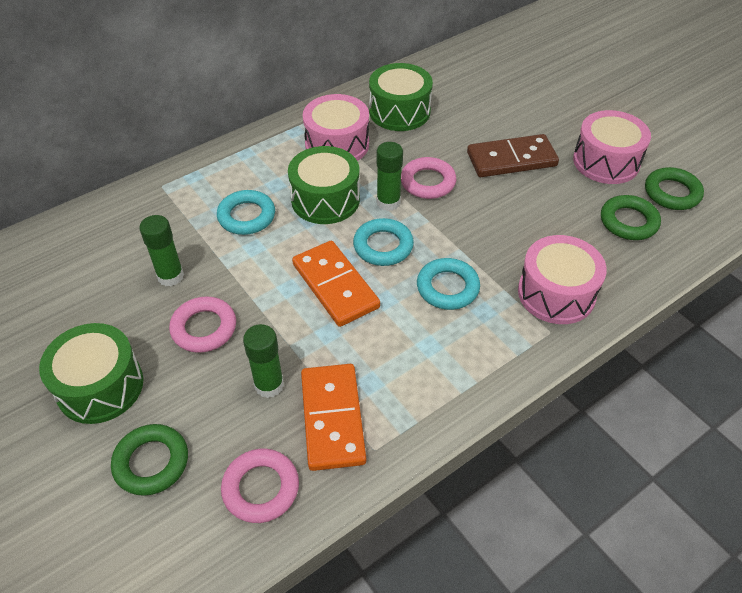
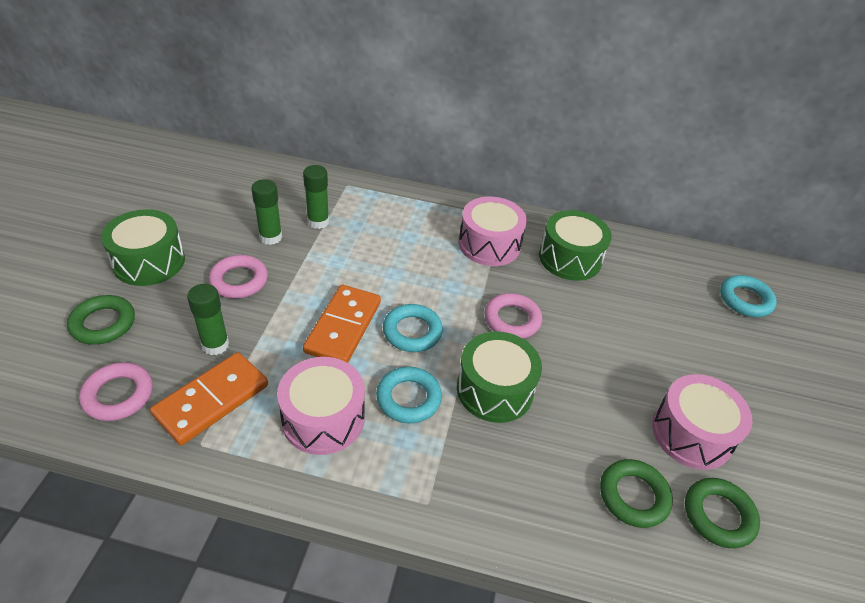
camera: 45 degrees right, 5 degrees down
(246, 216) = (363, 240): turquoise ring -> turquoise ring (745, 300)
(325, 199) = (425, 271): green drum -> green drum (494, 390)
(388, 202) = (462, 308): green glue stick -> green glue stick (318, 222)
(511, 159) = (605, 360): brown domino -> none
(556, 293) = (479, 483): pink drum -> pink drum (323, 418)

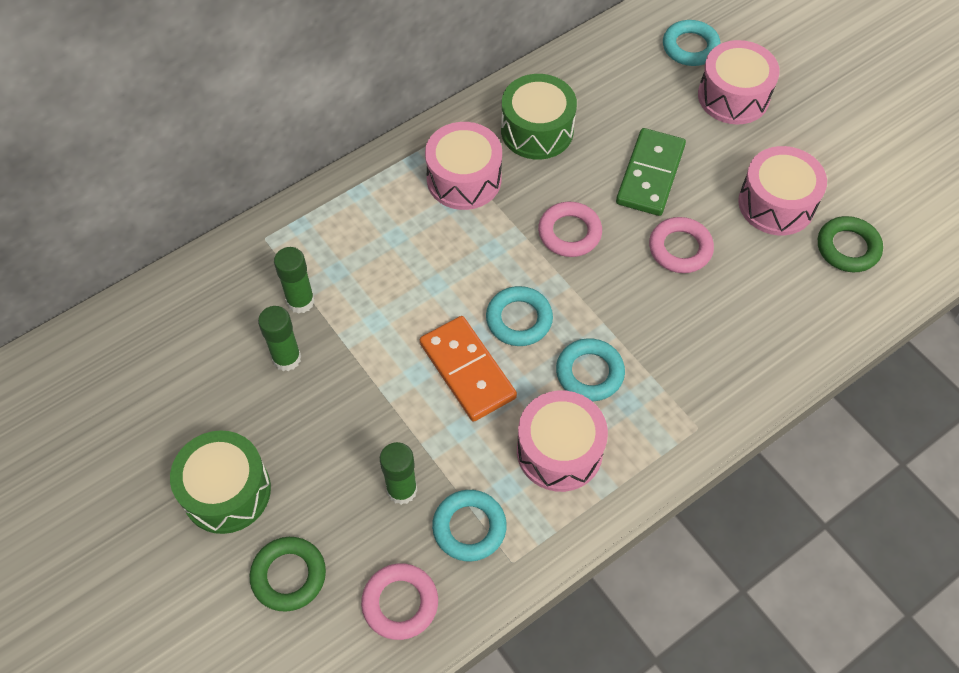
camera: 45 degrees left, 15 degrees up
(212, 400) = (469, 527): orange domino -> turquoise ring
(239, 280) = (328, 423): pink ring -> pink ring (680, 248)
(494, 390) = (631, 303): green drum -> none
(614, 338) = (650, 175): none -> green domino
(633, 496) = (794, 287): green ring -> none
(743, 348) = (733, 96): none -> pink drum

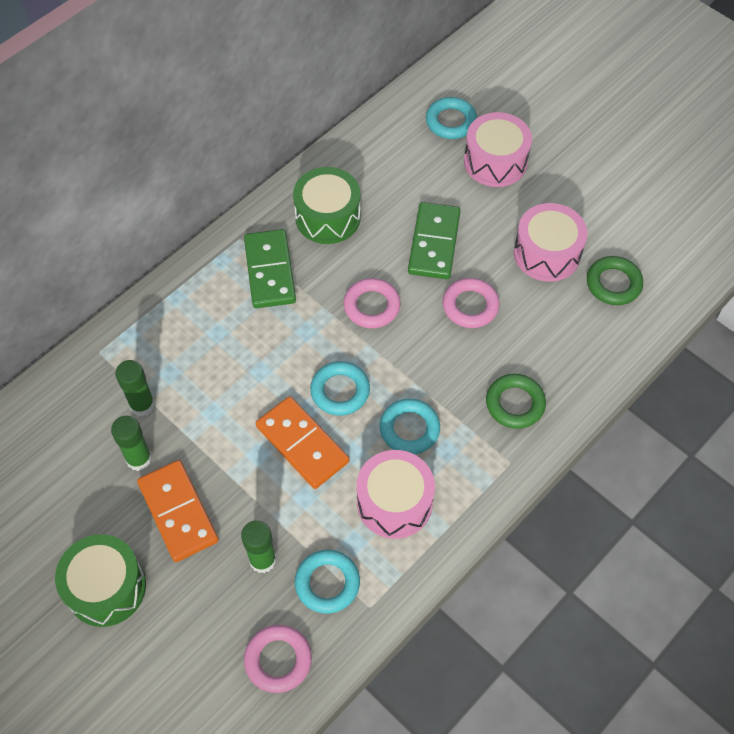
camera: 10 degrees left, 0 degrees up
(289, 576) = (175, 653): green ring -> green ring (515, 404)
(319, 422) = (178, 512): none -> orange domino
(464, 179) = (270, 271): pink drum -> green domino

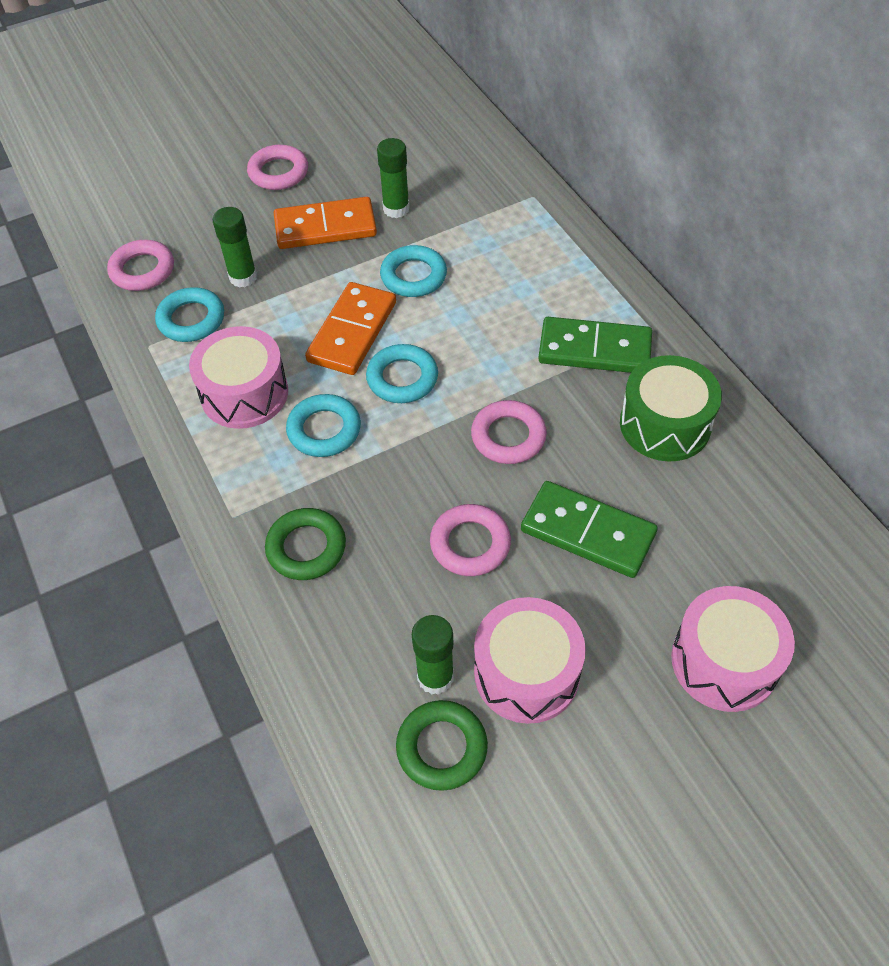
camera: 110 degrees right, 5 degrees down
(106, 587) = (278, 172): green drum -> pink ring
(142, 405) = (456, 219): green glue stick -> green glue stick (435, 677)
(302, 444) = (352, 332): orange domino -> orange domino turned 45 degrees counterclockwise
(451, 121) = (821, 624): turquoise ring -> turquoise ring (413, 276)

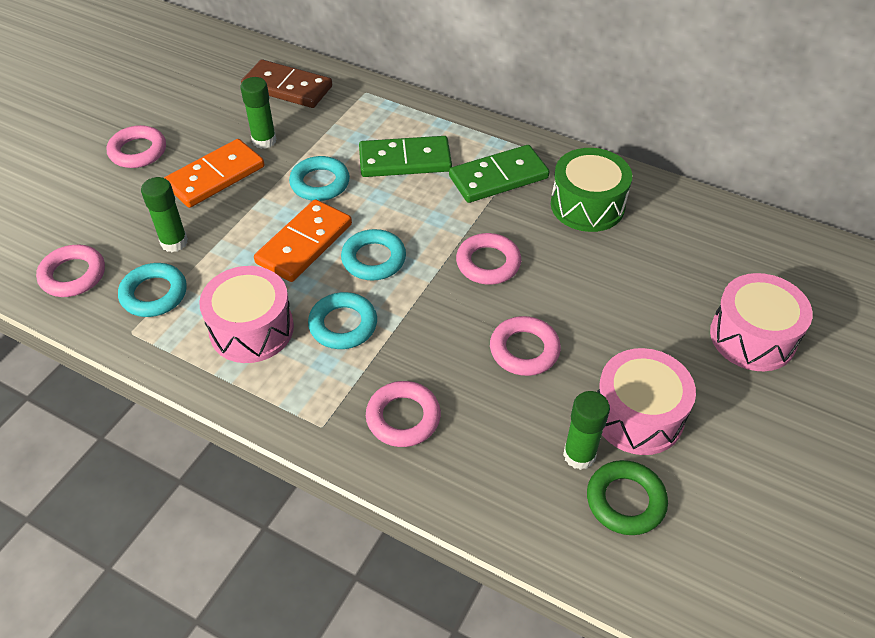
camera: 35 degrees left, 5 degrees down
(306, 548) = (403, 417): green ring -> pink ring
(352, 332) = (304, 243): orange domino -> orange domino turned 45 degrees clockwise
(461, 160) = (287, 87): none -> brown domino
(587, 532) = (597, 300): green domino -> green domino (405, 160)

